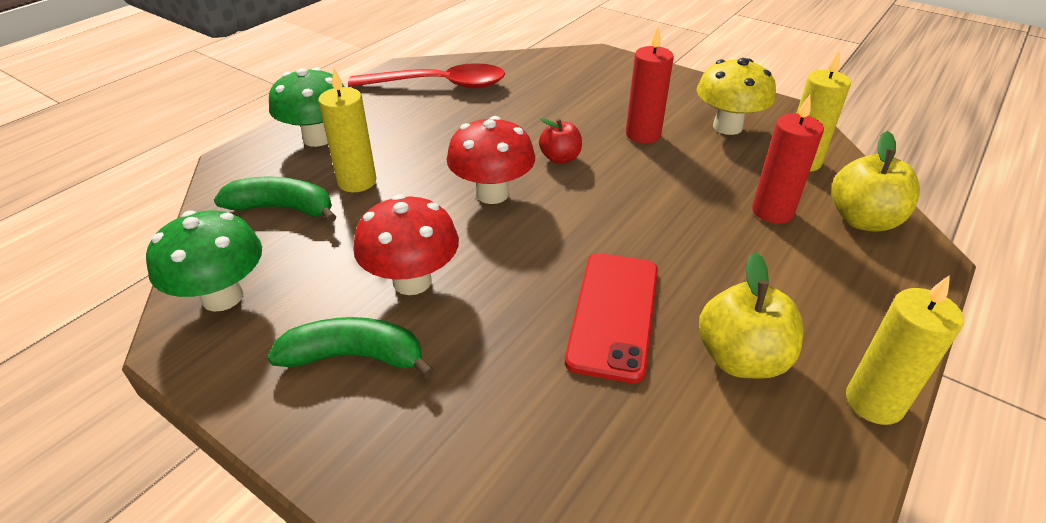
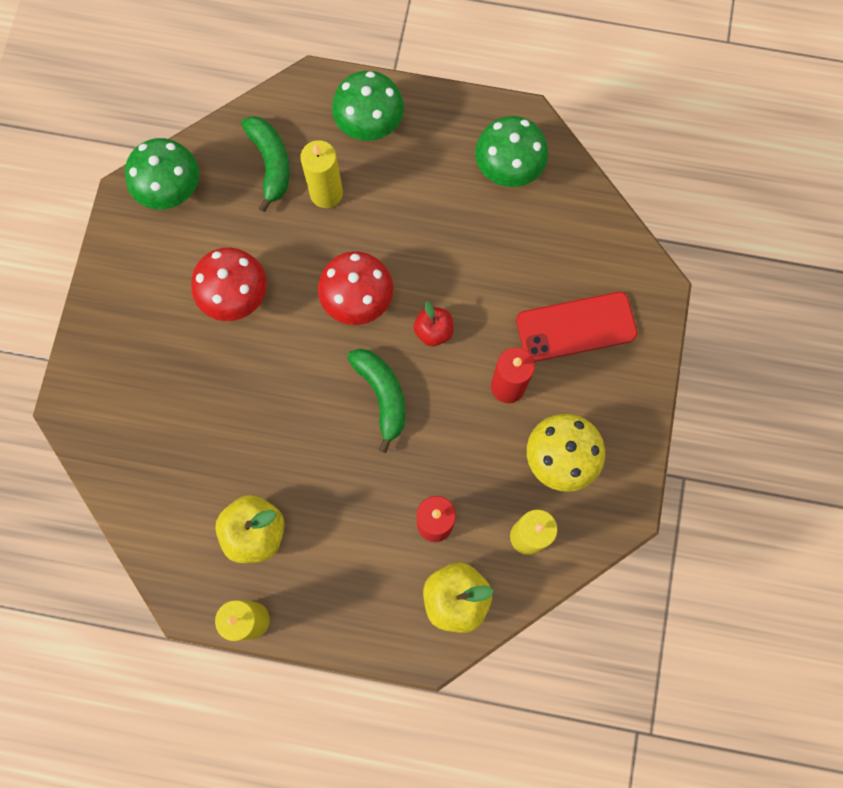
camera: 65 degrees right, 35 degrees up
(355, 356) = (159, 301): green banana -> green banana (382, 395)
(439, 85) = (508, 169): red spoon -> green mushroom
(613, 314) = (261, 440): red phone -> red phone (576, 327)

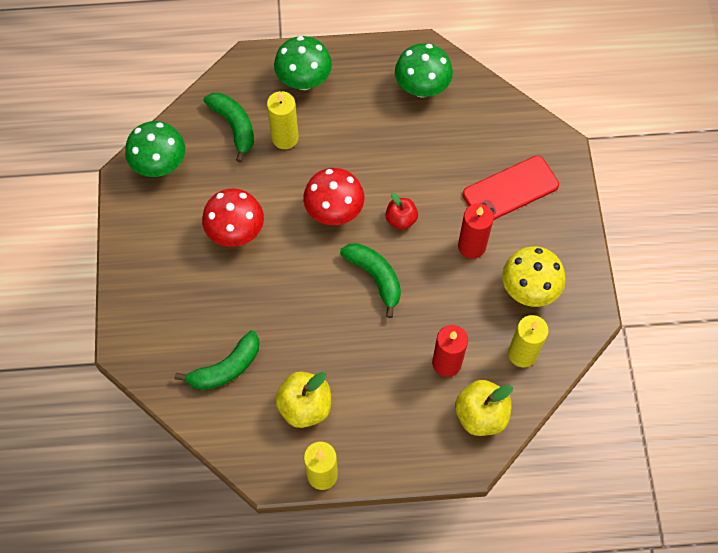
camera: 15 degrees left, 10 degrees down
(178, 461) = (226, 368): none -> green banana

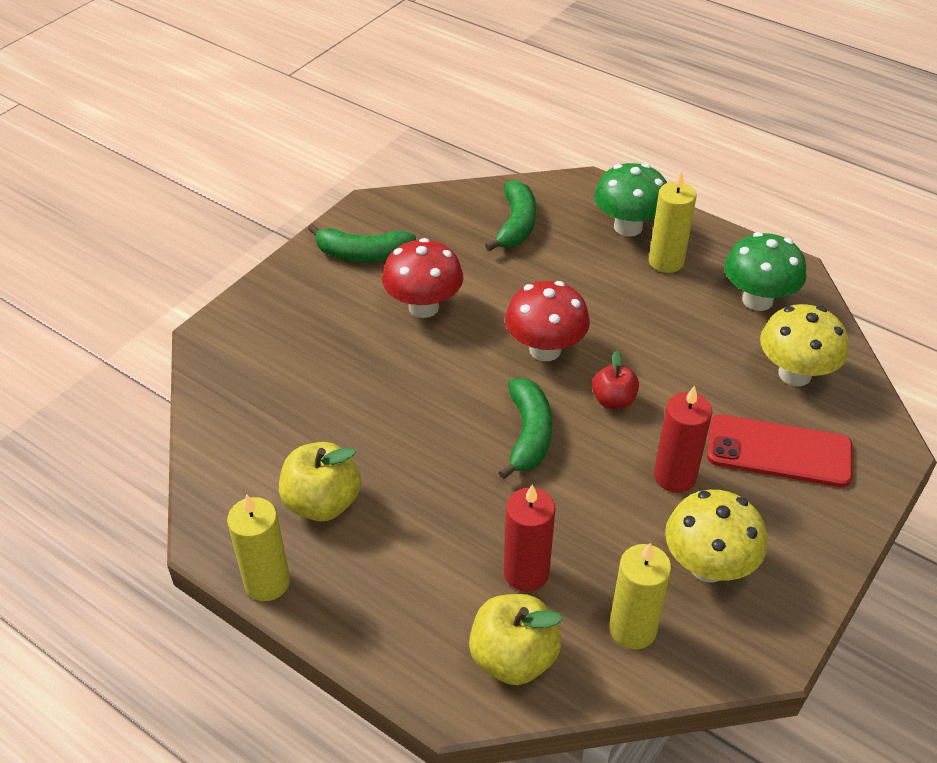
camera: 40 degrees right, 20 degrees down
(160, 165) = (411, 215): green mushroom -> none
(226, 368) = (283, 413): green banana -> green banana (363, 254)
(285, 138) = (558, 261): yellow candle -> yellow candle (666, 261)
(480, 129) = (794, 374): none -> yellow mushroom

